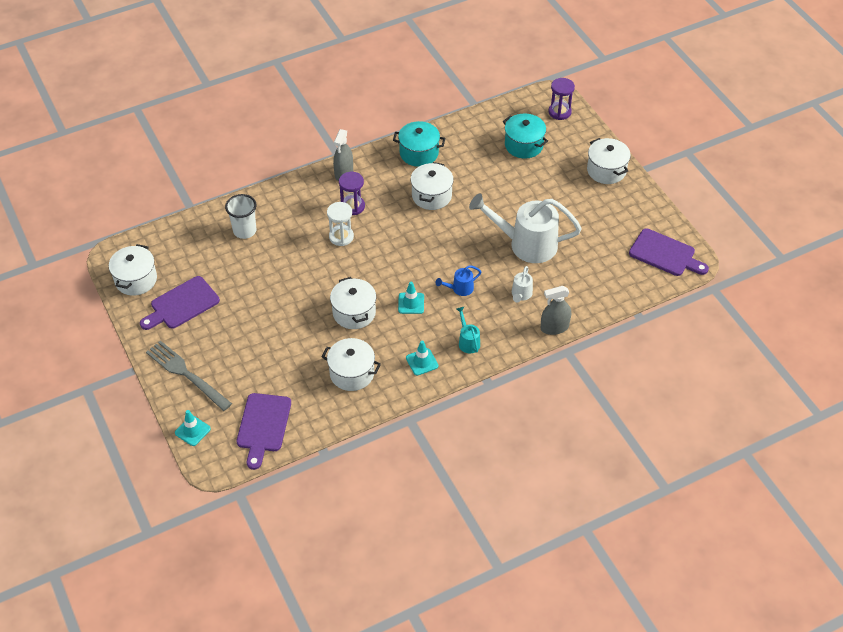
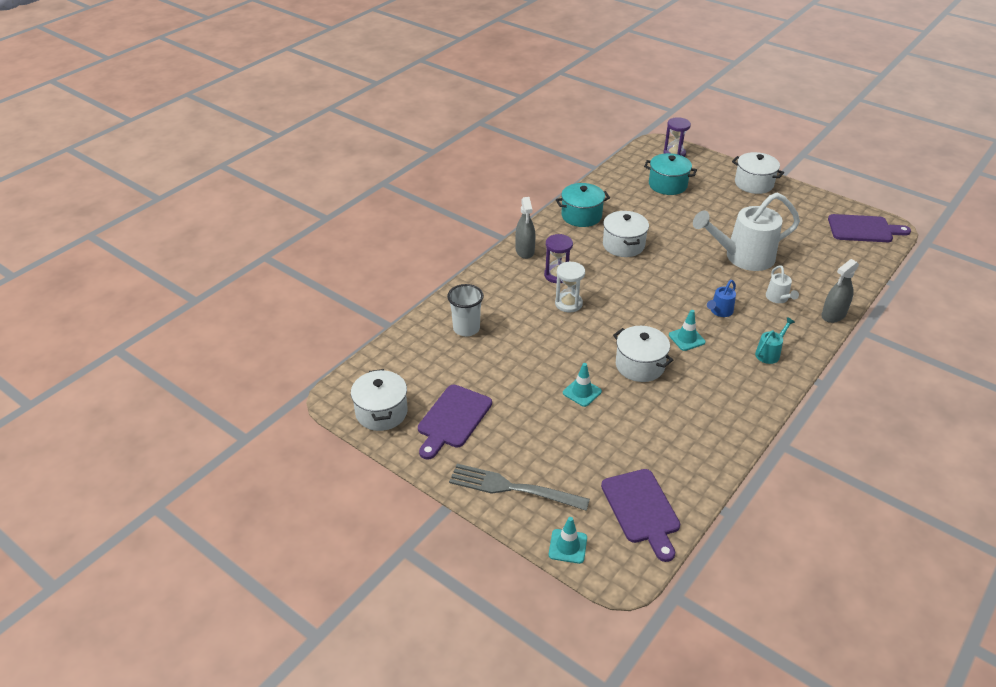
camera: 25 degrees left, 10 degrees down
(352, 373) = (687, 422): white pot -> none
(422, 362) = (745, 386): turquoise traffic cone -> turquoise traffic cone (582, 392)
(468, 341) = (770, 353): turquoise watering can -> turquoise watering can turned 90 degrees clockwise

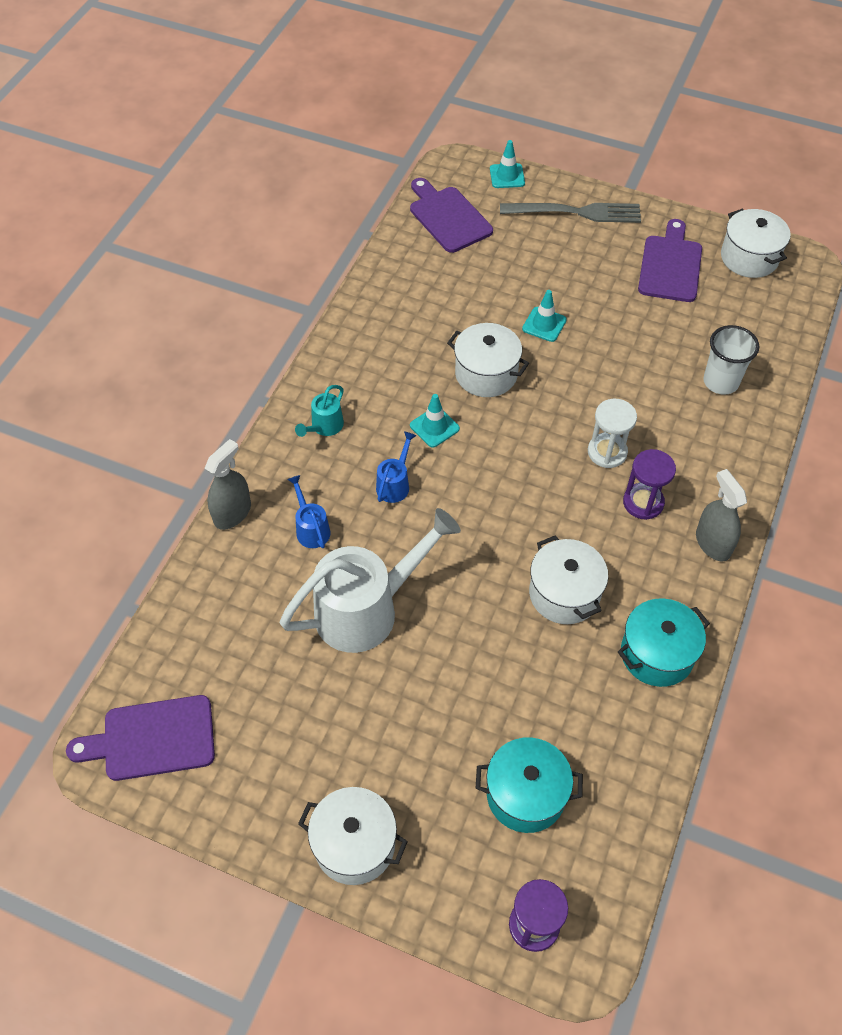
camera: 165 degrees right, 15 degrees up
(778, 298) = (311, 528): white watering can -> blue watering can

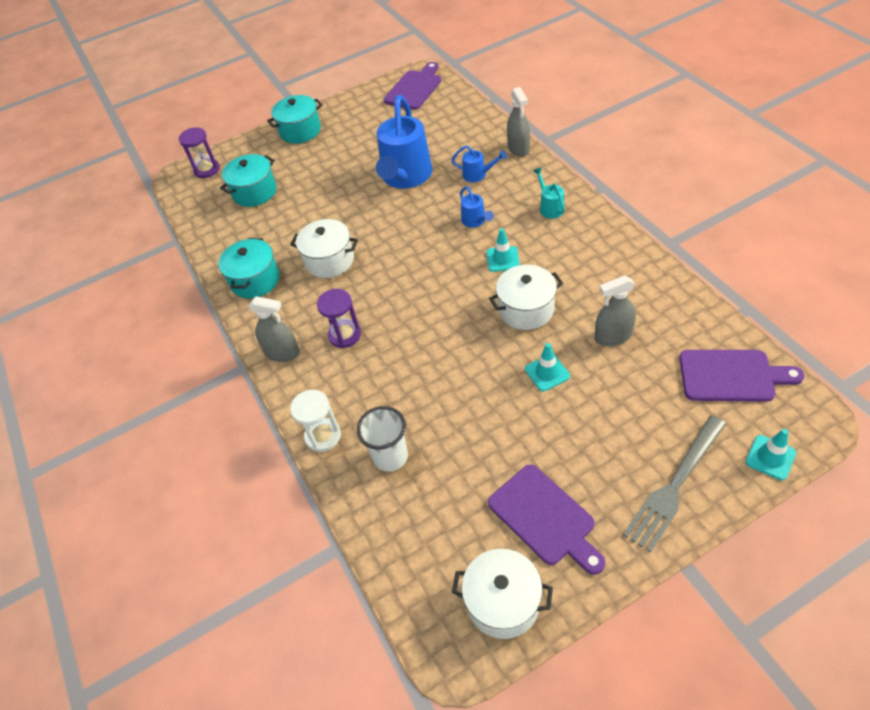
camera: 135 degrees right, 5 degrees down
(354, 844) = (300, 131): white pot -> turquoise pot
(367, 609) = (405, 177): white watering can -> blue watering can
(466, 300) = (613, 336): none -> grey spray bottle
(607, 452) = (399, 340): white hourglass -> white hourglass (323, 436)

